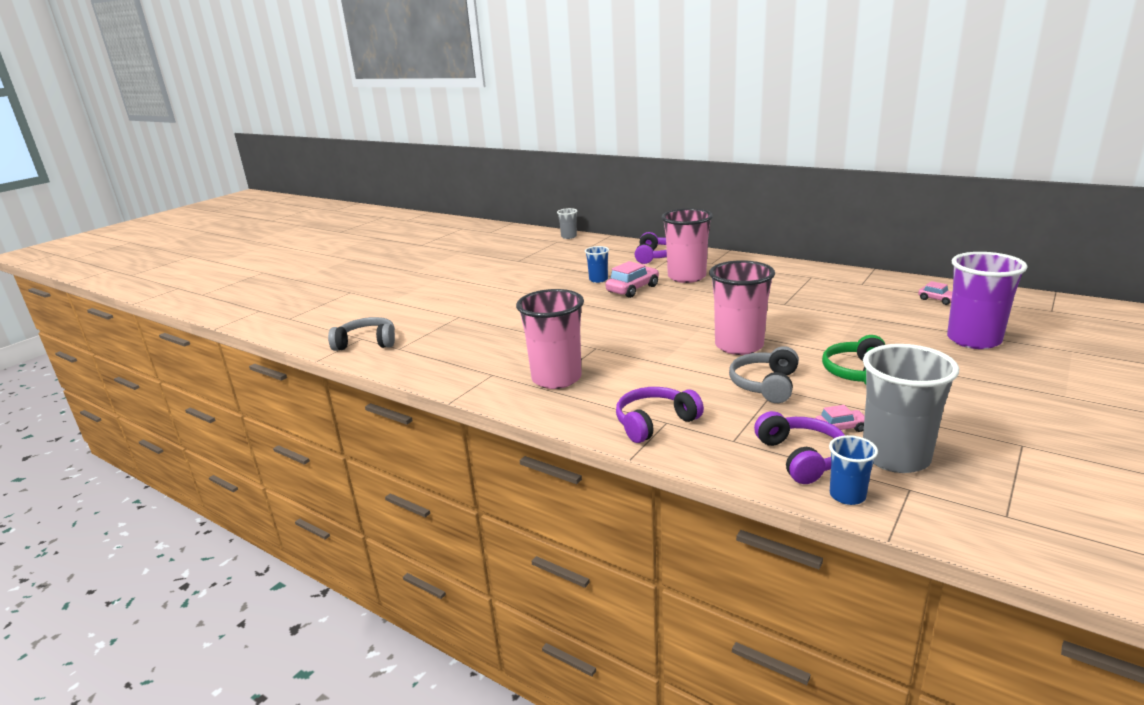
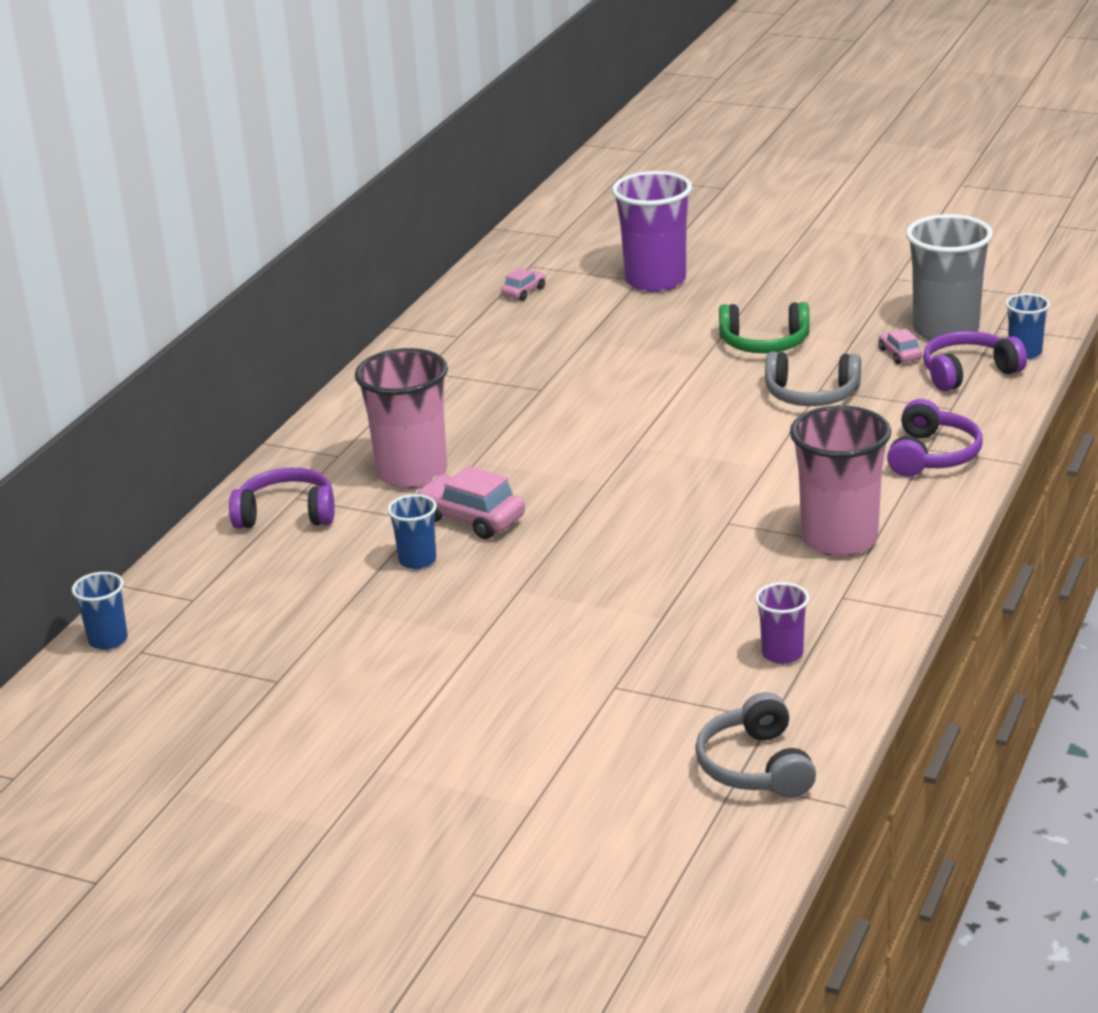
camera: 100 degrees left, 5 degrees up
(450, 354) = (782, 654): none -> purple cup
(569, 236) = (108, 640): grey cup -> blue cup
(654, 422) = (932, 455): purple headphones -> purple headphones turned 120 degrees counterclockwise
(739, 346) = (699, 415): pink cup -> none

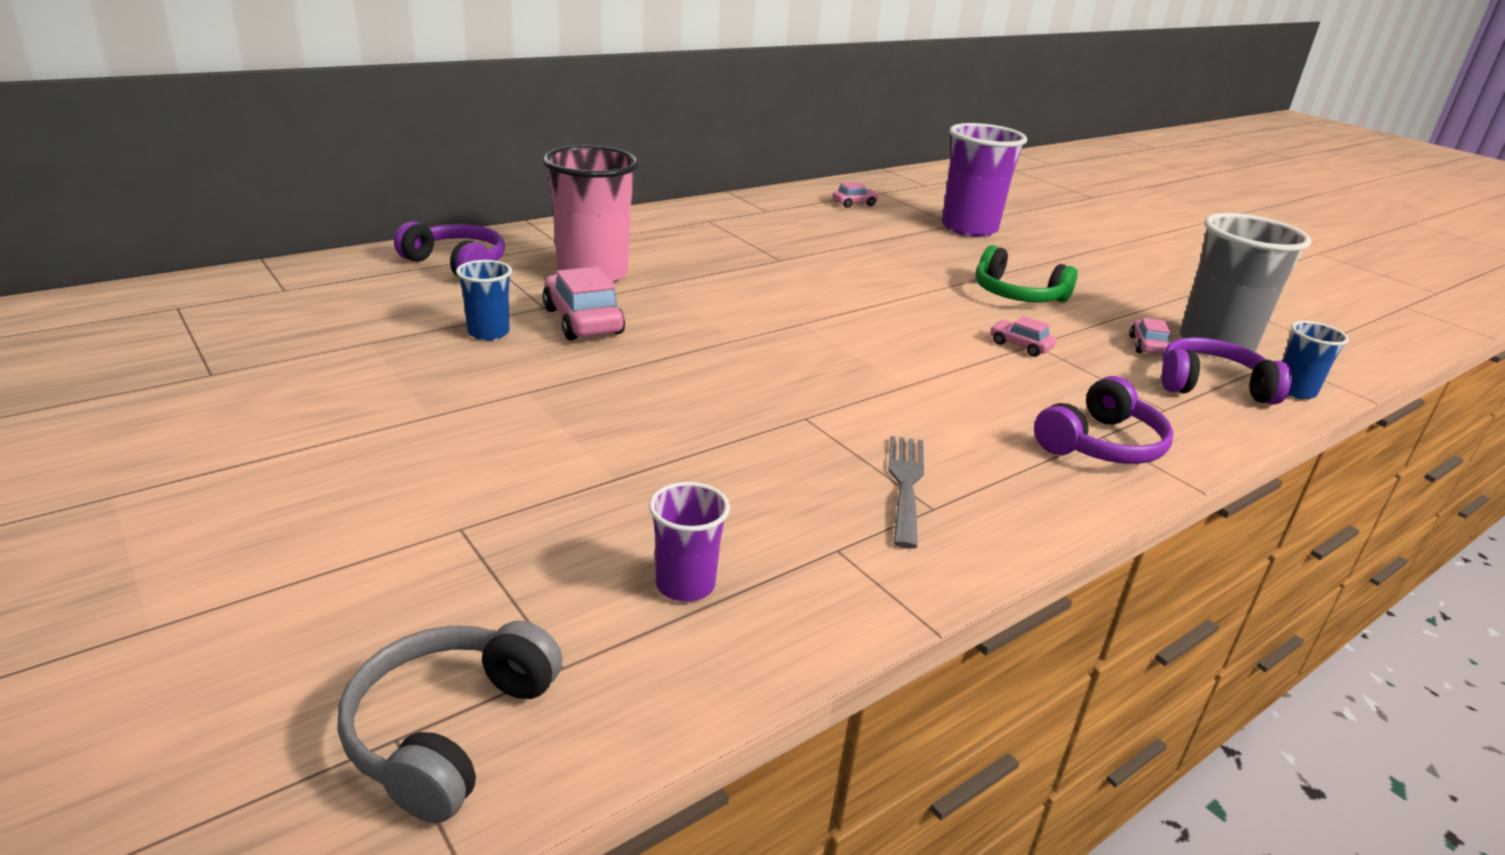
camera: 25 degrees right, 0 degrees up
(108, 640) = (175, 290): blue cup -> none
(811, 395) = (1020, 346): grey headphones -> pink car
(839, 539) = (905, 484): pink cup -> grey fork

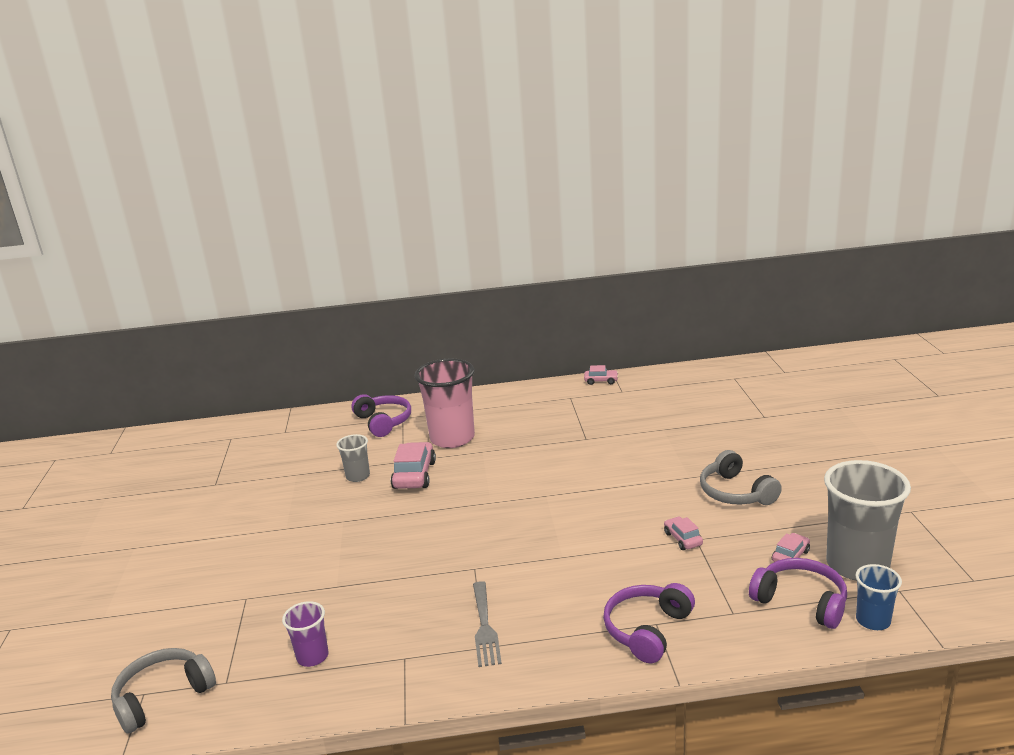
camera: 35 degrees right, 5 degrees down
(488, 333) = (358, 476): blue cup -> grey cup
(854, 203) = (699, 389): pink car -> pink car (601, 381)
(905, 484) = (485, 627): grey fork -> grey fork turned 135 degrees clockwise
(969, 228) = (771, 422): purple cup -> none
(1017, 295) = (735, 492): green headphones -> grey headphones
(1101, 444) = (647, 630): purple headphones -> purple headphones turned 135 degrees clockwise

